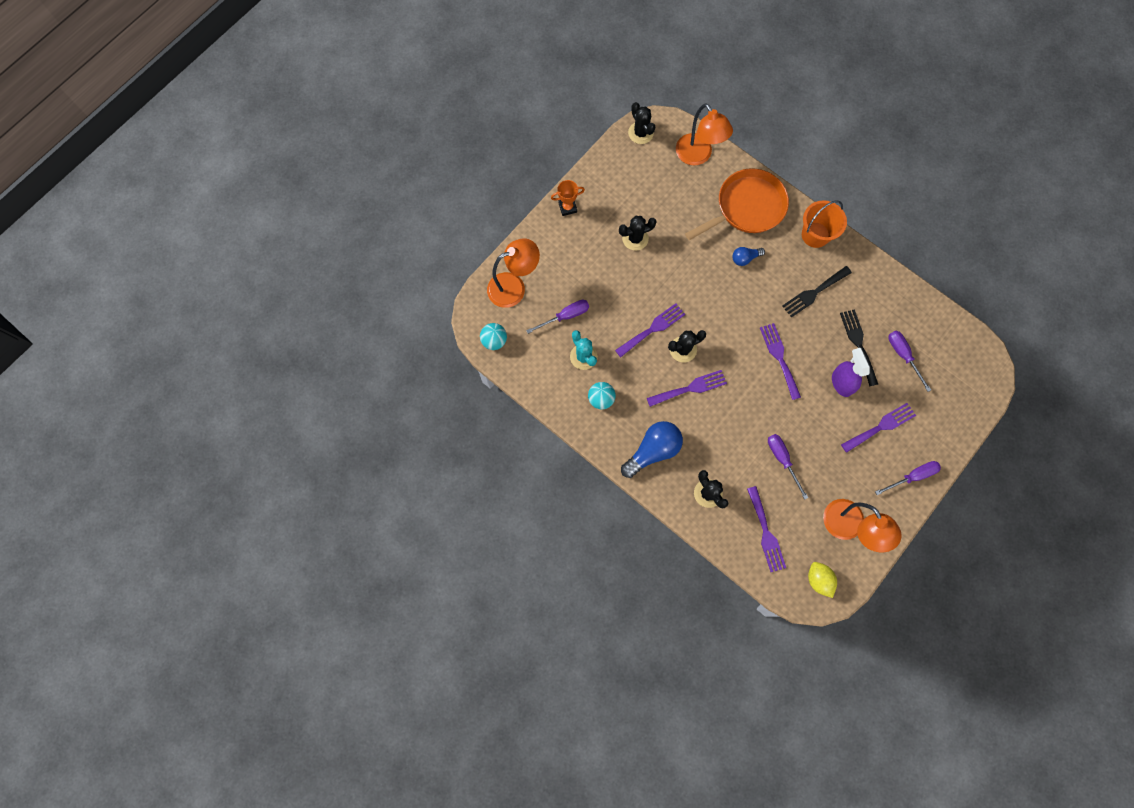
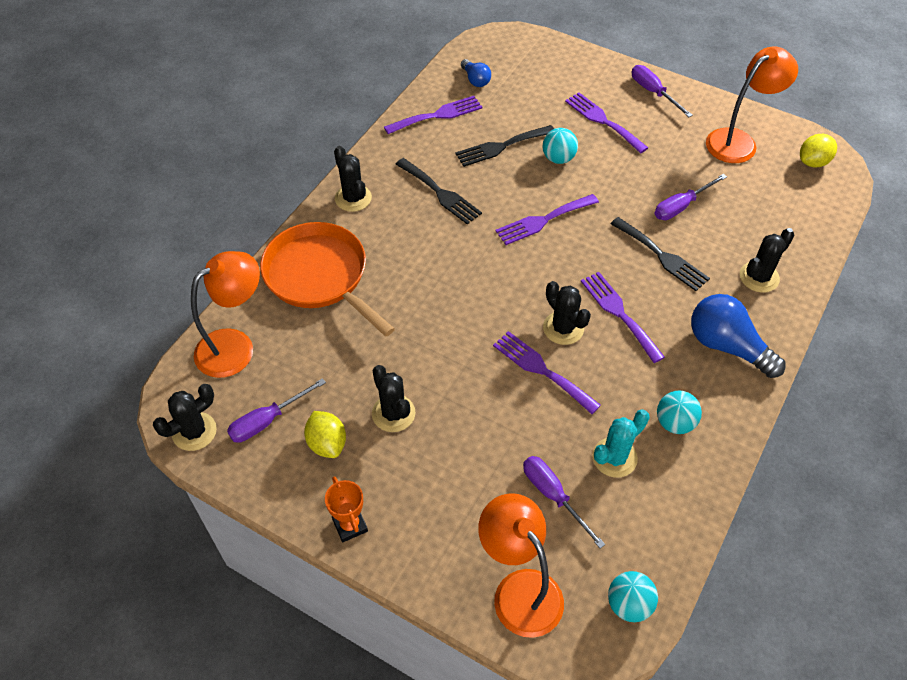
camera: 100 degrees left, 20 degrees down
(621, 201) = (327, 443): none -> yellow lemon
(736, 431) = (662, 256): none -> black fork
(745, 258) = (403, 271): blue light bulb -> blue light bulb (475, 80)
(766, 533) = (781, 214): purple fork -> purple fork (437, 115)
(815, 235) = (353, 198): orange bucket -> black cactus
(841, 382) = (558, 158): purple spray bottle -> turquoise ball
(903, 355) = (505, 107): purple screwdriver -> purple screwdriver (267, 420)

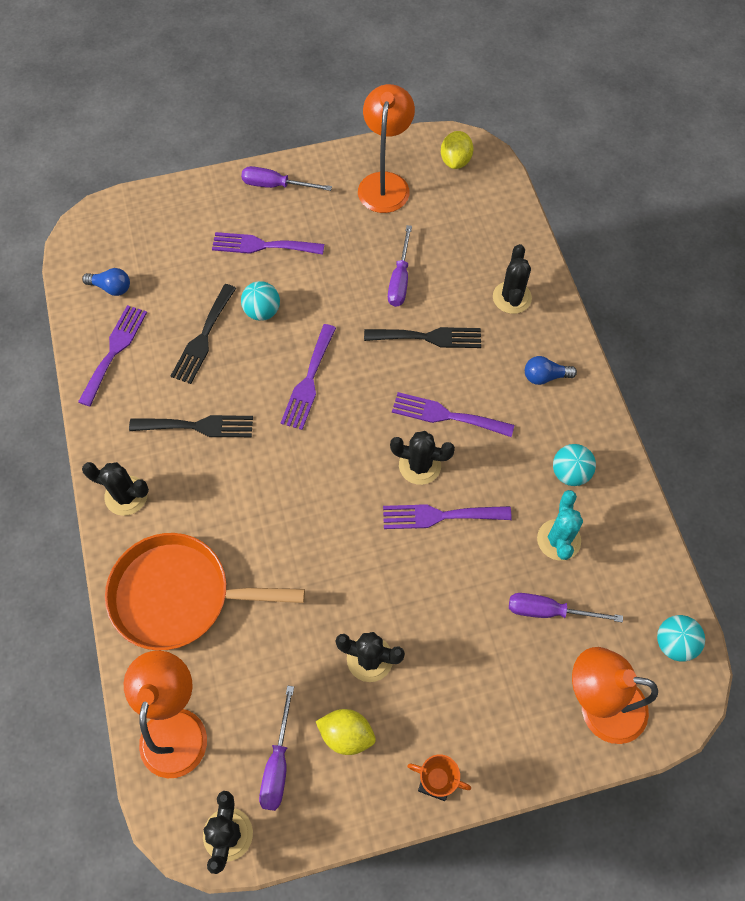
camera: 45 degrees left, 10 degrees up
(727, 346) = (545, 376): blue light bulb -> blue light bulb, size x0.53

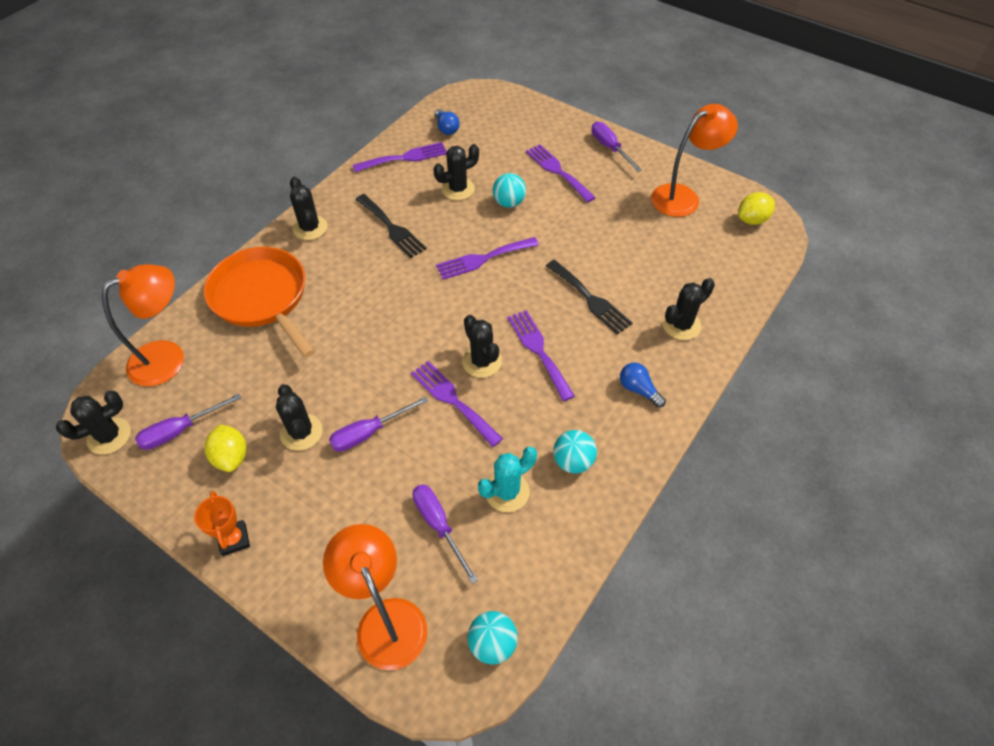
camera: 50 degrees right, 10 degrees down
(203, 338) = (458, 189): black fork -> black cactus
(400, 279) = (617, 253): purple screwdriver -> purple screwdriver (369, 433)

